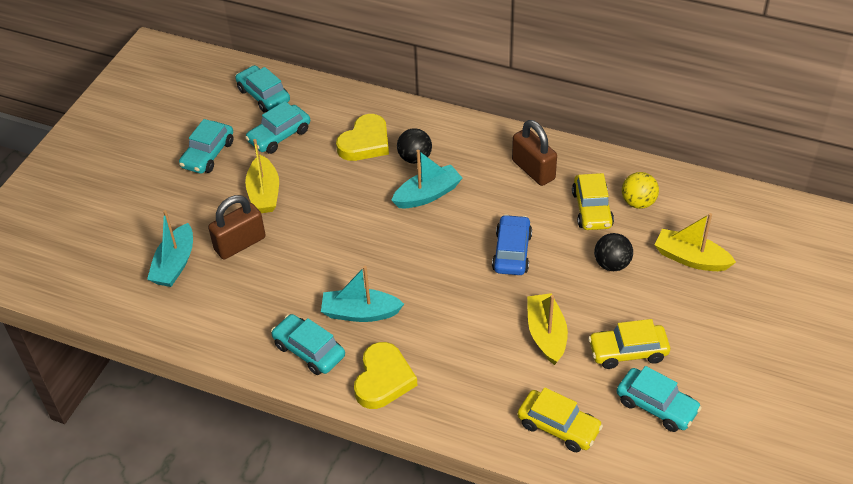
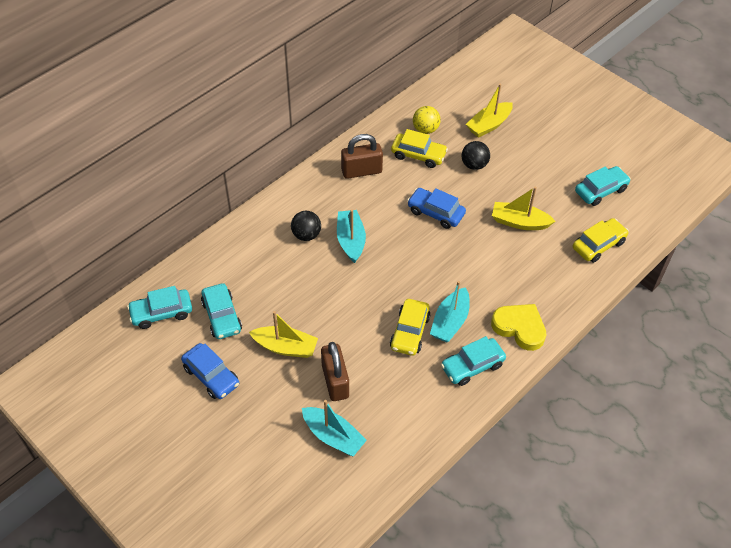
camera: 70 degrees left, 5 degrees up
(208, 154) = (211, 376): turquoise car -> blue car
(365, 142) = (268, 260): yellow heart -> none
(628, 352) = (552, 187): yellow car -> yellow car (409, 332)

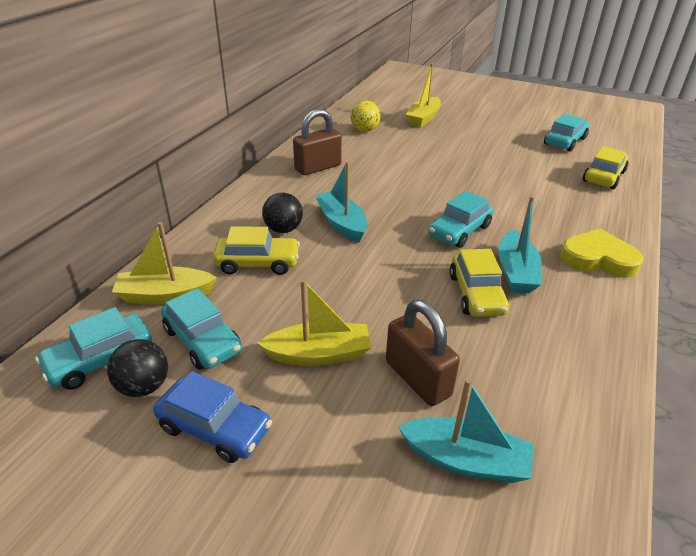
camera: 20 degrees left, 15 degrees down
(418, 155) = (370, 147): yellow car -> yellow car (257, 263)
(435, 213) = (421, 184): blue car -> none
(472, 366) = (581, 310): turquoise car -> turquoise car (459, 231)
(474, 165) = (432, 144): black ball -> black ball (144, 386)
(519, 222) = (512, 175): yellow boat -> yellow boat (165, 295)

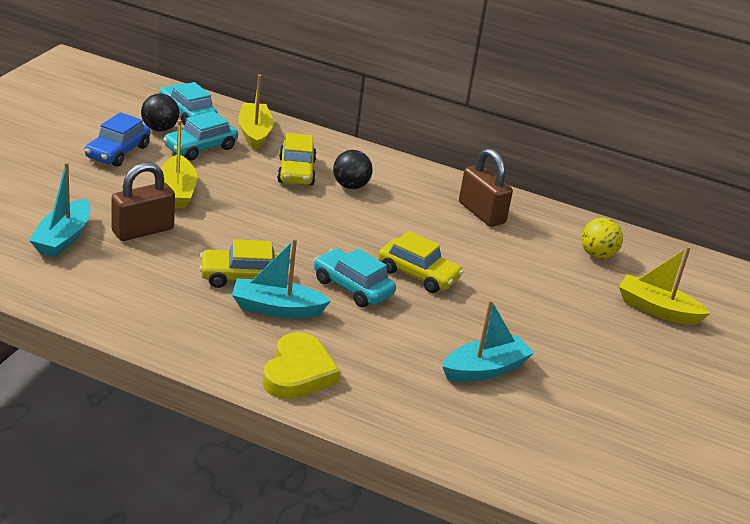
camera: 85 degrees right, 5 degrees down
(341, 223) = (363, 218): turquoise boat -> turquoise boat (485, 369)
(564, 141) = (623, 437): turquoise car -> none
(603, 176) = (506, 443): yellow car -> yellow car (418, 274)

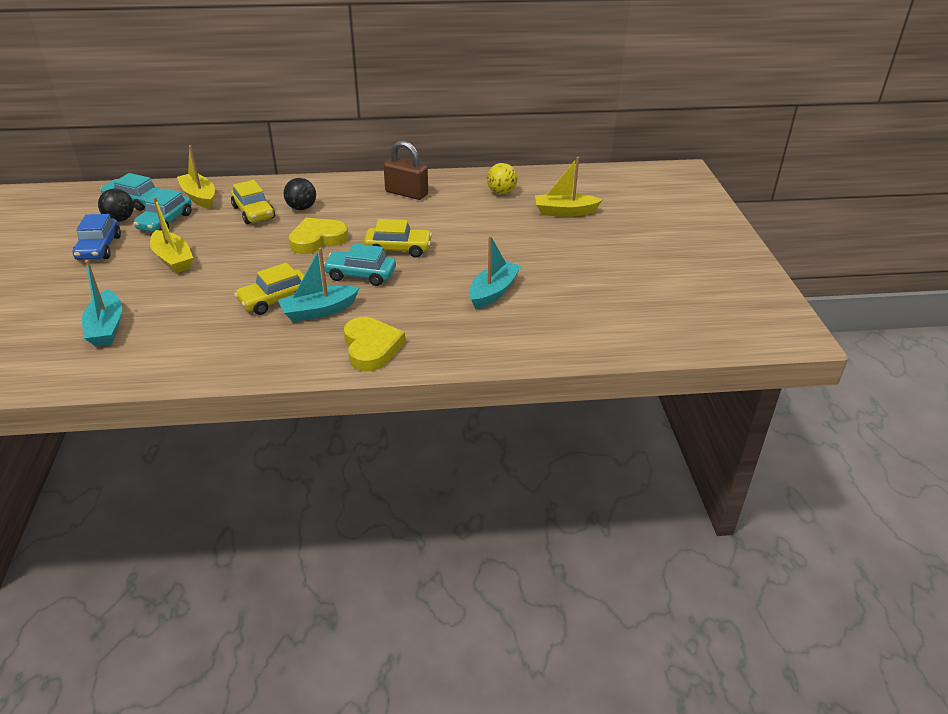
camera: 25 degrees left, 5 degrees up
(143, 230) = (169, 297): brown padlock -> none
(338, 228) = (317, 239): none -> yellow heart

